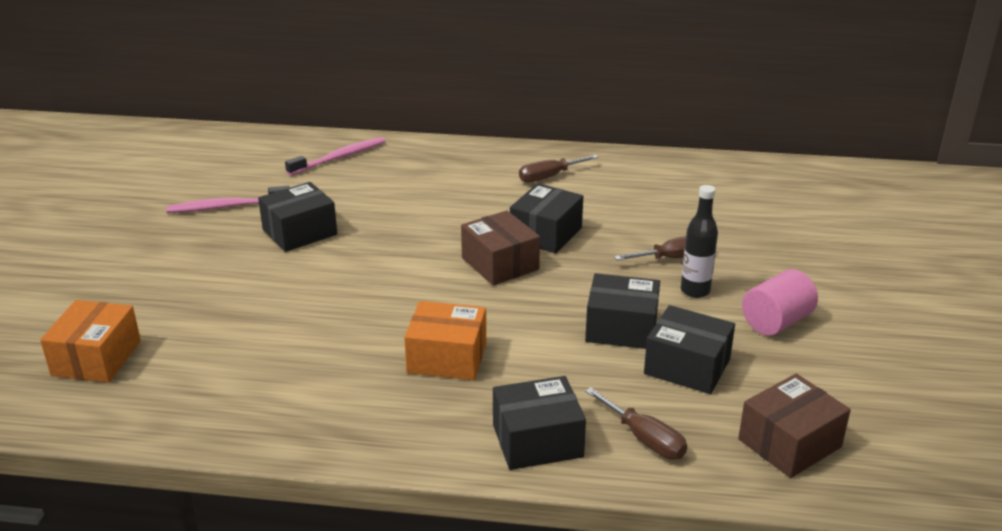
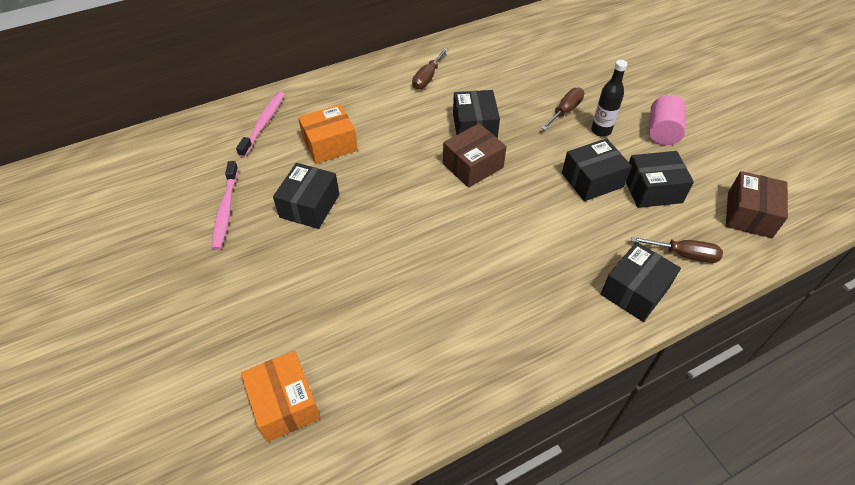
camera: 35 degrees left, 20 degrees up
(226, 207) = (226, 210): pink toothbrush -> pink toothbrush turned 45 degrees counterclockwise
(447, 358) = (521, 259): orange box -> orange box (330, 144)
(500, 264) = (473, 165): brown box -> brown box turned 60 degrees counterclockwise

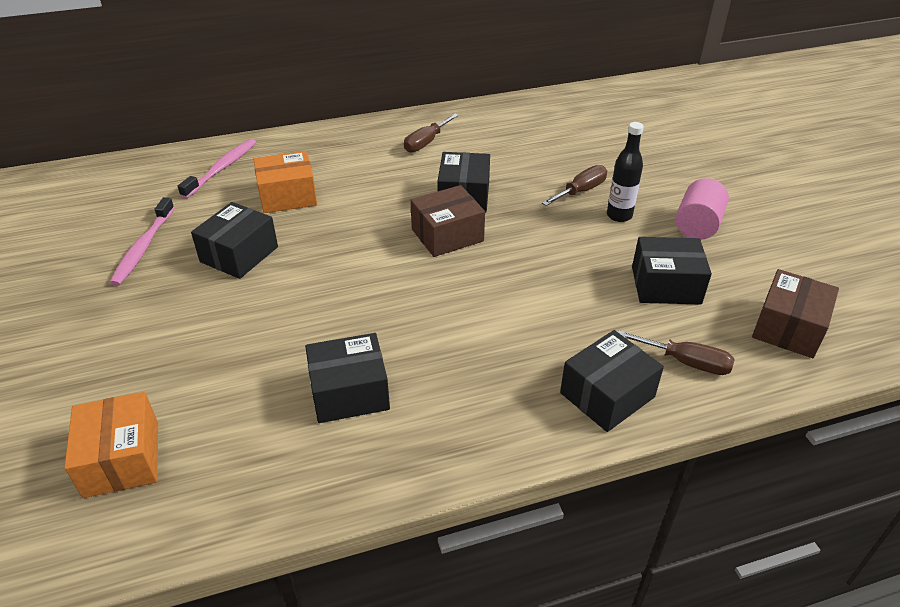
camera: 10 degrees right, 10 degrees down
(592, 180) = (590, 266): black box -> black box (349, 392)

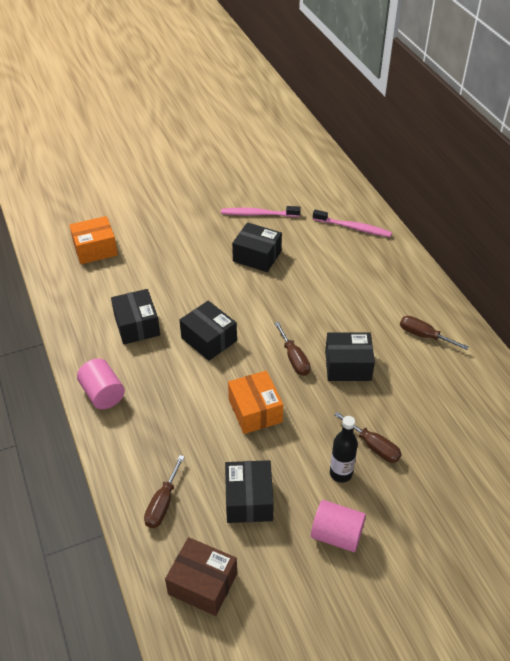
camera: 85 degrees right, 5 degrees up
(288, 196) = (326, 266): orange box -> orange box (255, 411)
(447, 235) = (294, 359): brown box -> brown screwdriver
(494, 434) = (103, 394): none -> pink cylinder
(607, 395) = (132, 452): black box -> black box (209, 339)

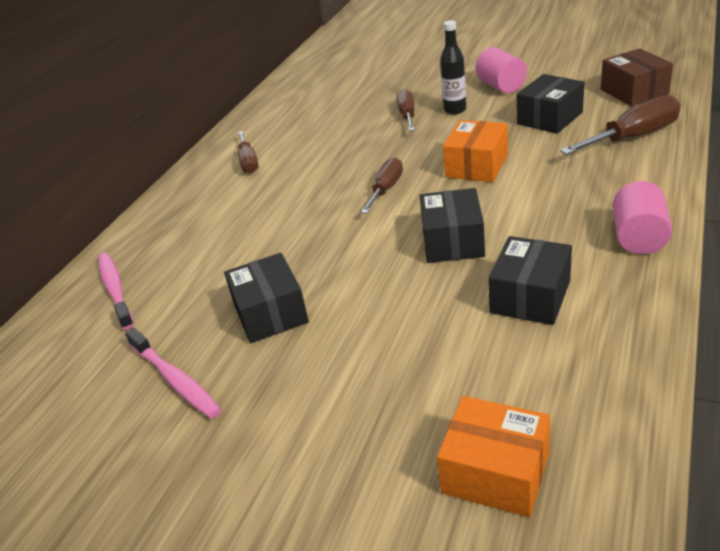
camera: 130 degrees left, 10 degrees down
(162, 503) = (633, 137): brown screwdriver -> brown screwdriver, size x1.55
(348, 365) = (346, 166): black box -> none

